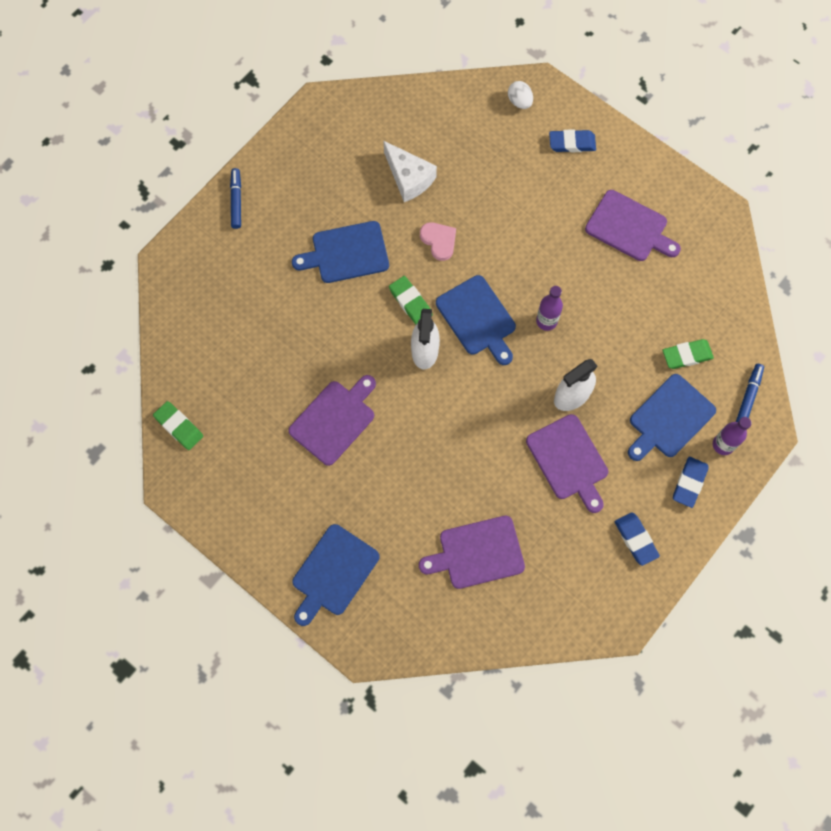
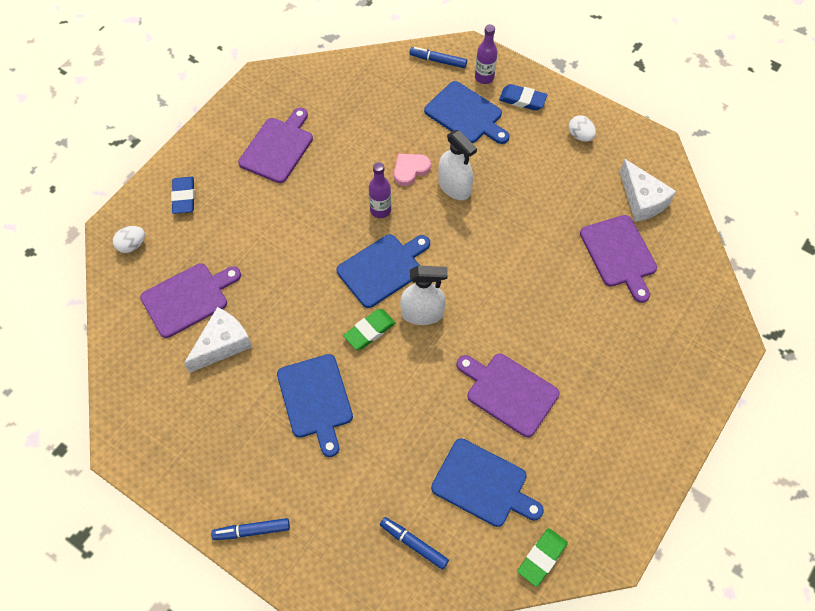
camera: 95 degrees left, 10 degrees down
(206, 324) = (414, 544): none -> blue marker
(333, 573) = (667, 377): blue cutting board -> blue cutting board (483, 484)
(439, 241) = (298, 309): pink heart -> pink heart (410, 170)
(545, 592) = (642, 200): none -> white cheese
(569, 460) = (517, 187): purple cutting board -> purple cutting board (188, 298)
(636, 539) = (580, 136): blue eraser -> white egg
(687, 355) = (404, 103): green eraser -> none

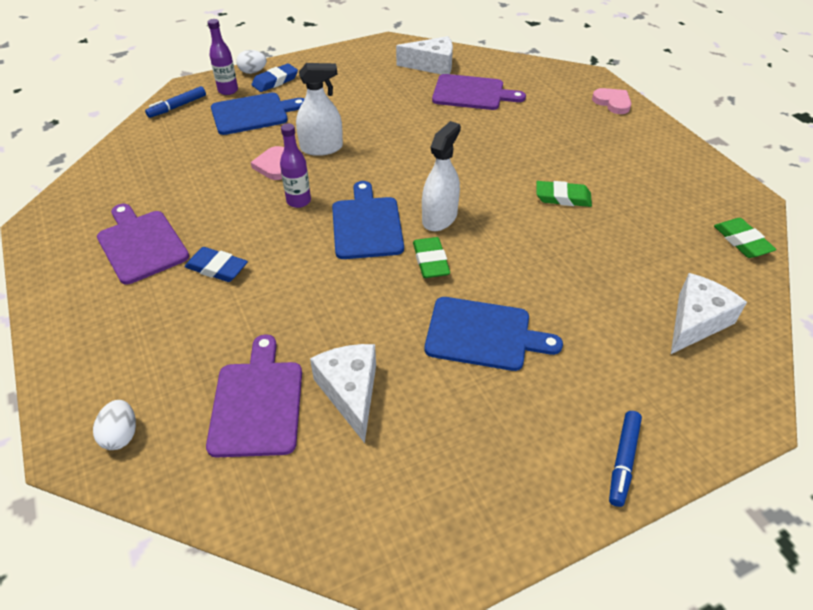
camera: 60 degrees left, 15 degrees down
(184, 197) = (110, 351): blue eraser -> blue eraser (217, 268)
(414, 544) = (696, 322): blue marker -> white cheese
(483, 484) = (650, 249): blue cutting board -> none
(509, 392) = (563, 197): purple cutting board -> green eraser
(580, 136) = (343, 69): white egg -> white egg (253, 72)
(696, 380) = (612, 103): none -> pink heart

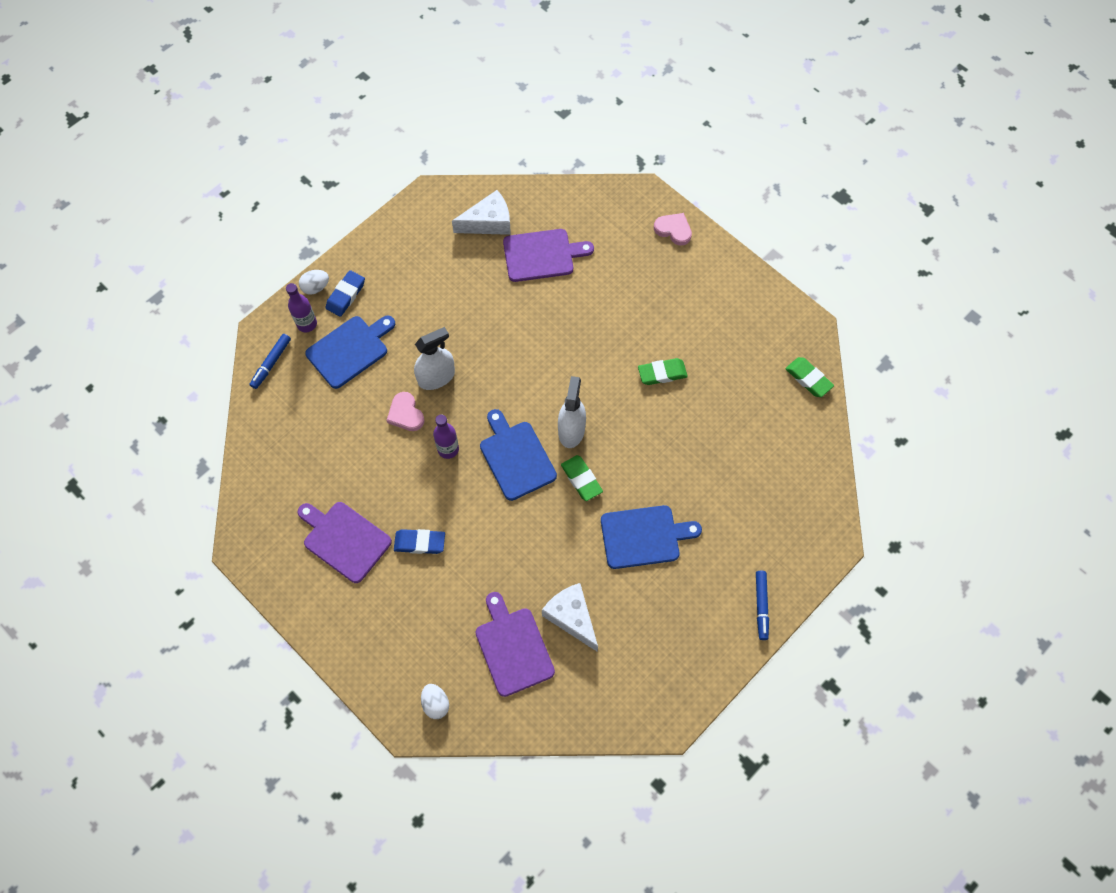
camera: 20 degrees left, 20 degrees up
(696, 322) = (787, 473): white cheese -> none

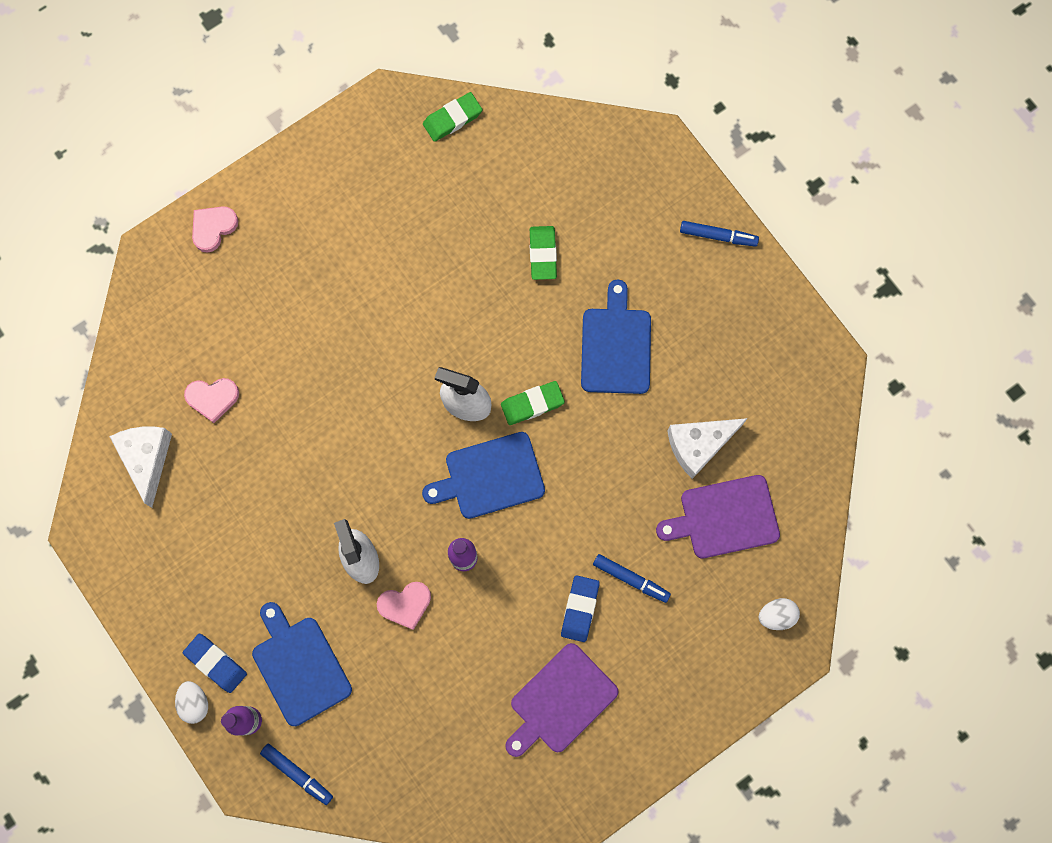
camera: 80 degrees left, 10 degrees up
(449, 579) = (631, 579): none -> blue marker
(542, 255) = (212, 398): purple cutting board -> pink heart
(662, 373) = (412, 283): green eraser -> green eraser (543, 254)

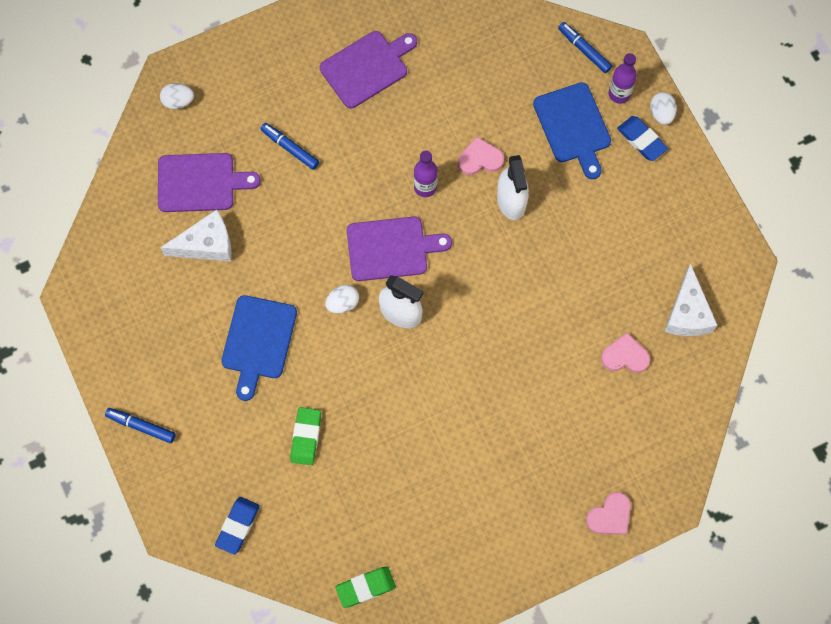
camera: 170 degrees left, 5 degrees down
(490, 477) = (391, 248): blue cutting board -> purple cutting board
(532, 404) = (343, 303): green eraser -> white egg
(579, 609) = (337, 132): blue eraser -> blue eraser (238, 526)

